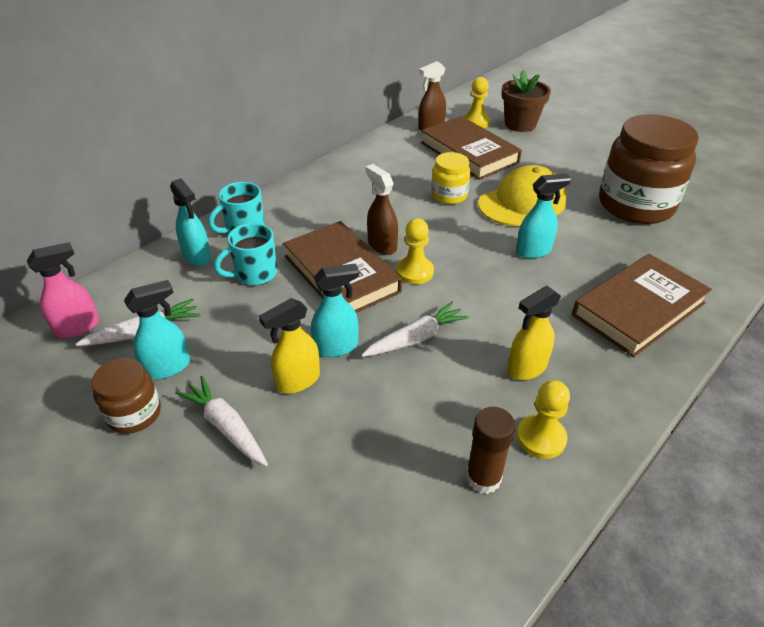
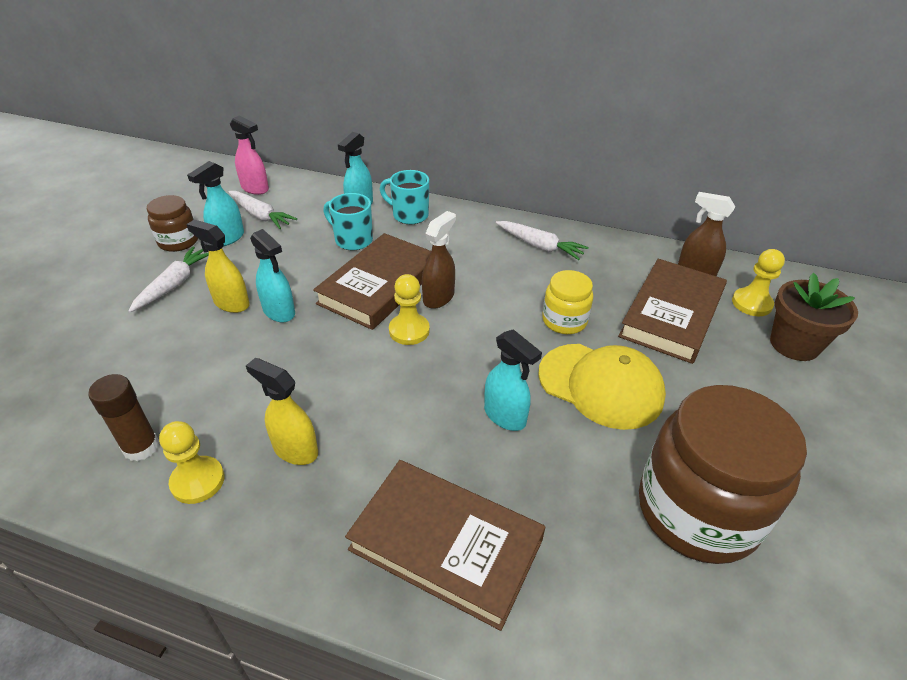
camera: 65 degrees right, 0 degrees up
(168, 367) = (227, 238): turquoise spray bottle -> turquoise spray bottle turned 90 degrees clockwise
(416, 338) = (309, 357): white carrot -> white carrot (539, 246)

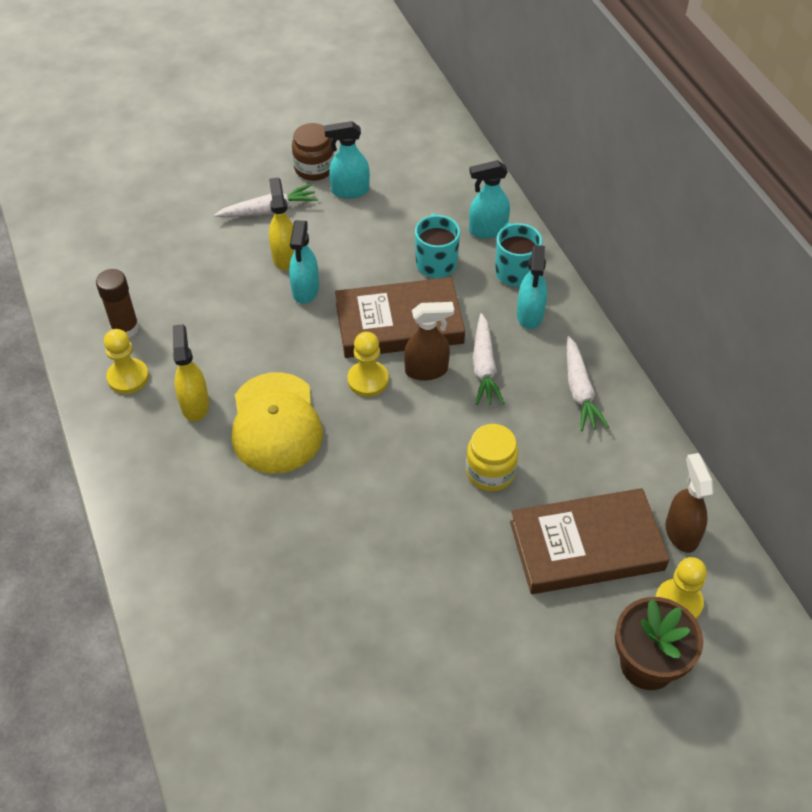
camera: 50 degrees right, 10 degrees up
(255, 188) = (429, 149): pink spray bottle -> none
(260, 215) = (399, 184): white carrot -> white carrot (484, 367)
(446, 544) = (197, 539): brown book -> none
(505, 416) = (338, 500): turquoise spray bottle -> turquoise spray bottle (530, 315)
(600, 385) = (435, 542): yellow cap -> yellow cap (276, 423)
(697, 511) = (359, 673): brown jar -> none

